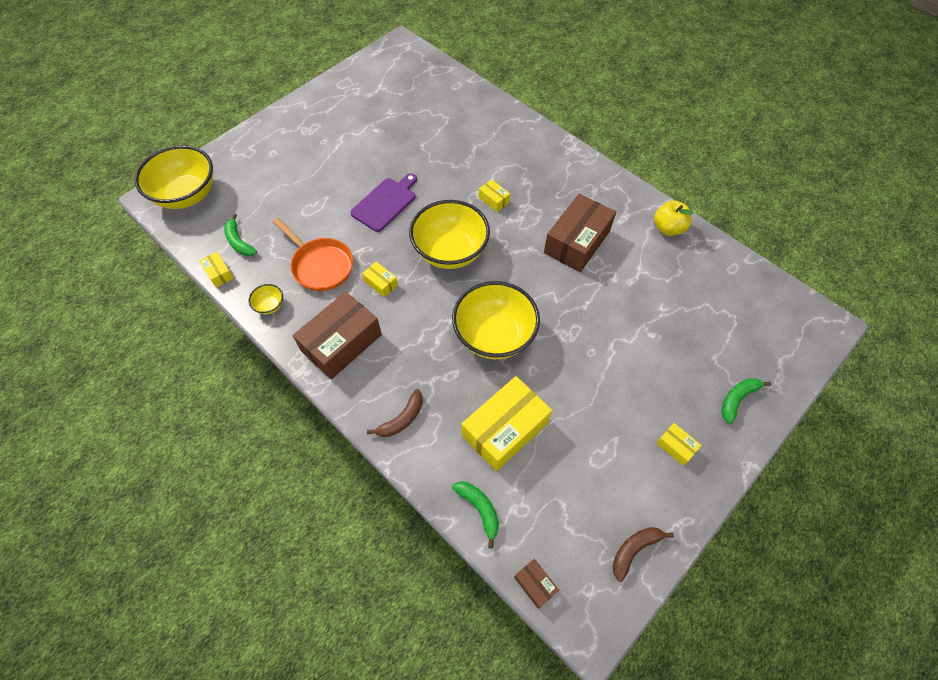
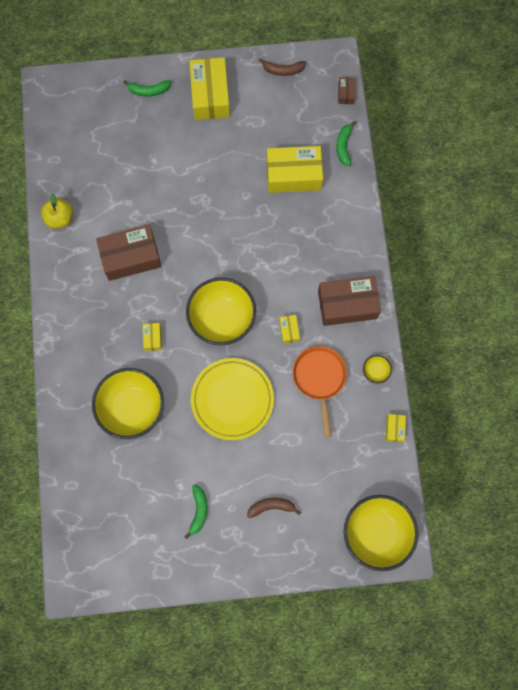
camera: 140 degrees left, 15 degrees up
(239, 242) = (363, 448): green banana -> green banana (198, 511)
(385, 203) = (232, 399): purple cutting board -> yellow plate
(402, 419) = (347, 226): brown banana -> brown banana (271, 507)
(494, 335) = (248, 234): yellow bowl -> yellow bowl (132, 408)
(675, 446) = (210, 95): yellow box -> yellow box, size x2.23

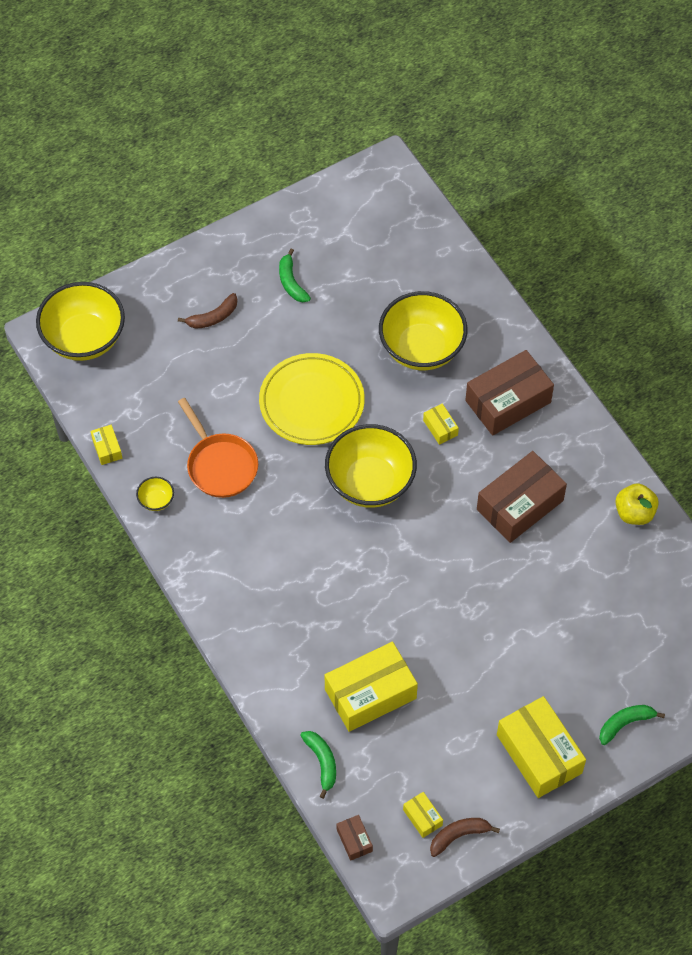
camera: 155 degrees right, 15 degrees down
(289, 330) = (282, 502): yellow box -> yellow box (422, 817)
(347, 304) = (224, 561): brown box -> brown box (508, 401)

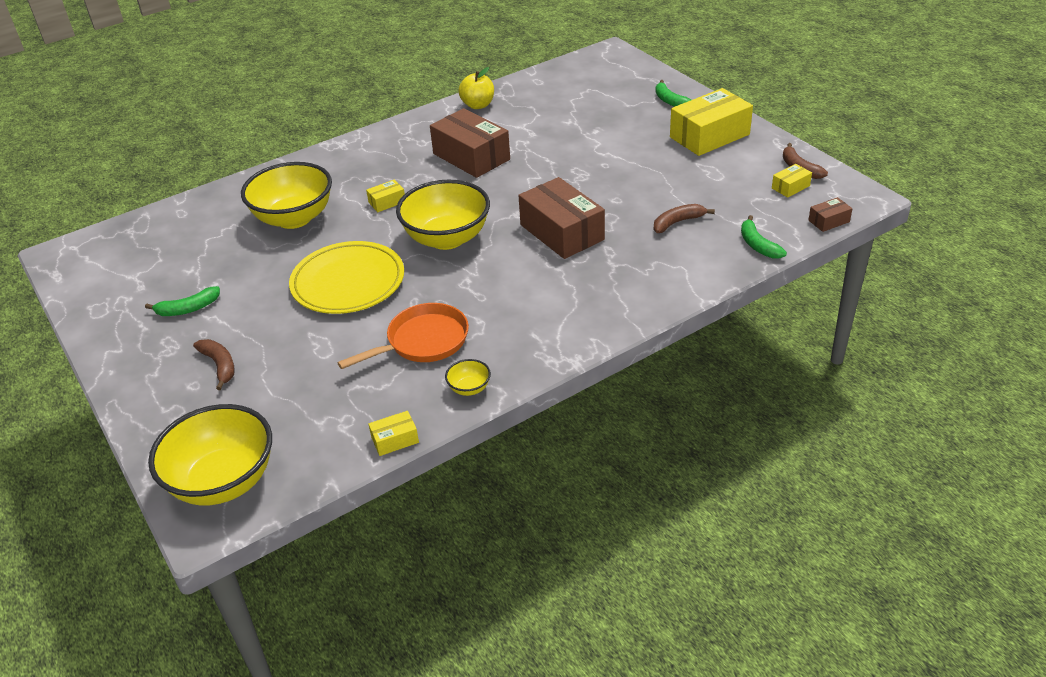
camera: 90 degrees left, 20 degrees down
(322, 762) = (758, 245): green banana -> green banana turned 90 degrees counterclockwise
(370, 694) = (677, 222): yellow box -> brown banana
(508, 401) = (362, 168): brown box -> brown box (562, 232)

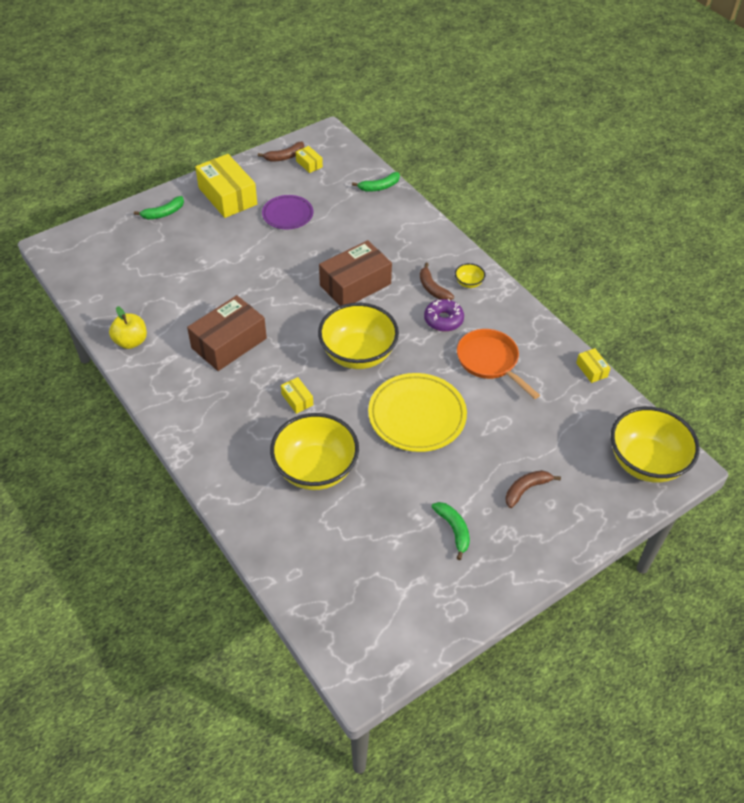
camera: 95 degrees left, 10 degrees up
(469, 388) = (537, 333): yellow bowl -> yellow bowl (468, 283)
(499, 302) = (443, 320): none -> purple donut
(677, 222) = (348, 222): brown banana -> brown banana (433, 288)
(684, 178) = (287, 214): none -> purple plate
(829, 221) = (354, 152): brown box -> none

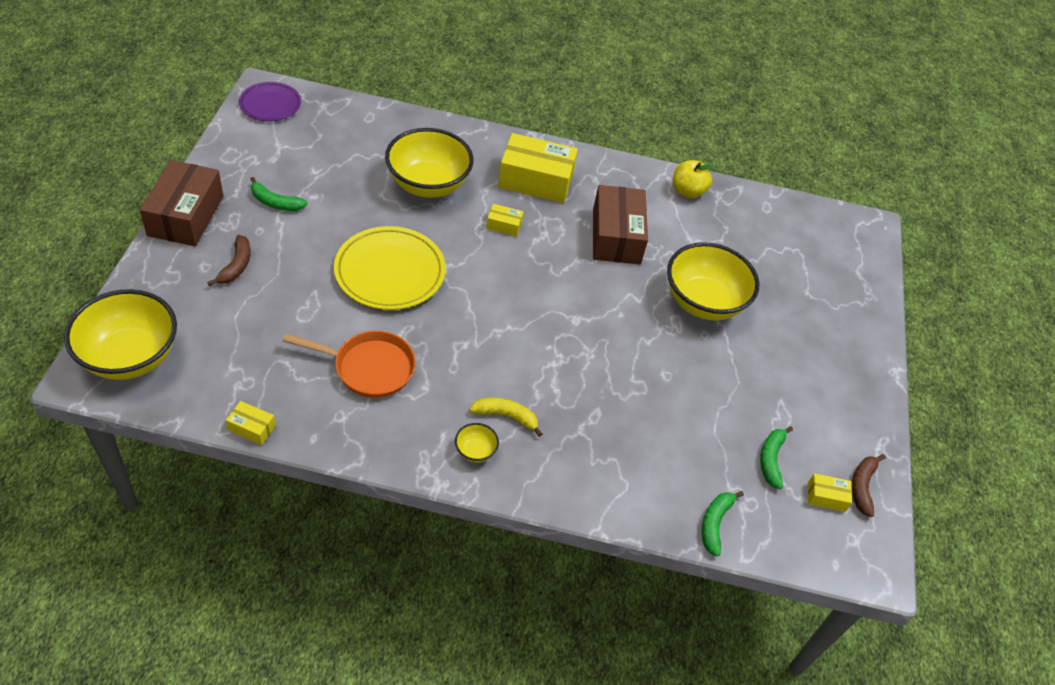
camera: 130 degrees right, 0 degrees up
(163, 213) = (849, 320): green banana -> green banana (771, 459)
(227, 196) = (831, 384): yellow box -> yellow box (535, 180)
(287, 214) = (750, 404): purple plate -> purple plate (270, 104)
(355, 284) = (584, 366): brown box -> brown box (186, 216)
(358, 354) = (500, 295): yellow bowl -> yellow bowl (703, 302)
(433, 288) = (506, 416): brown banana -> yellow banana
(443, 320) = (458, 384): purple donut -> none

